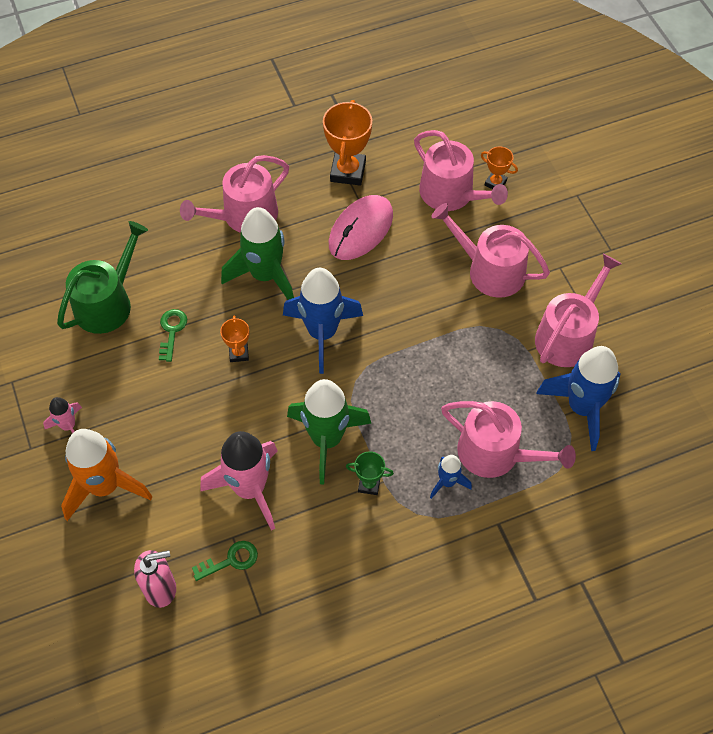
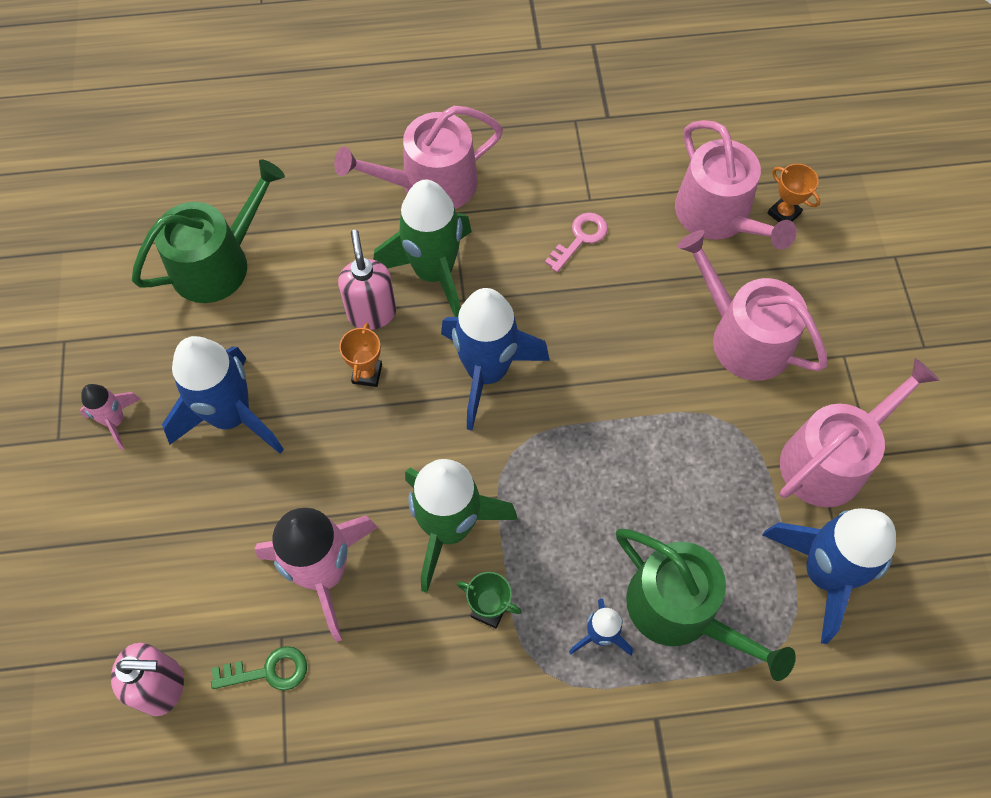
camera: 15 degrees right, 5 degrees up
(105, 487) = (135, 518): orange rocket -> none
(151, 403) = (231, 416): none -> blue rocket
(172, 331) = (289, 321): green key -> none
(229, 312) = (371, 313): none -> pink soap dispenser
(348, 171) = (585, 153): orange trophy -> none
(361, 230) = (580, 238): pink mouse -> pink key
(496, 454) = (681, 611): pink watering can -> green watering can

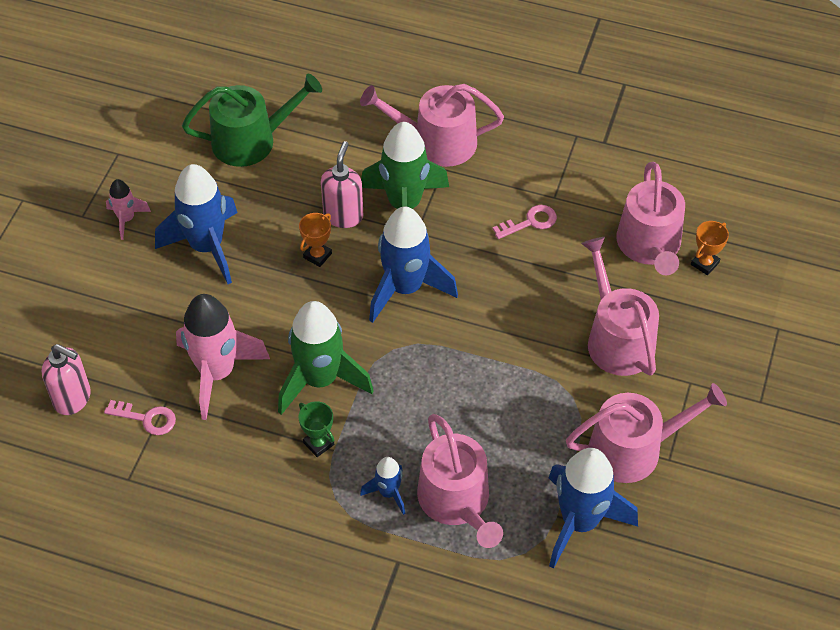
camera: 25 degrees right, 10 degrees down
(268, 671) = (146, 418): green key -> pink key
(681, 611) = (457, 502): green watering can -> pink watering can
(784, 213) = (704, 263): orange trophy -> orange trophy turned 60 degrees clockwise

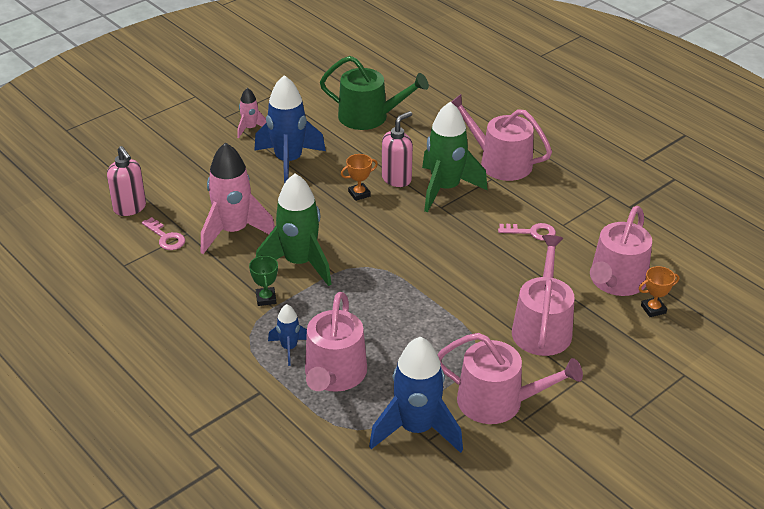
camera: 30 degrees right, 15 degrees down
(405, 288) = (405, 235): blue rocket -> none

